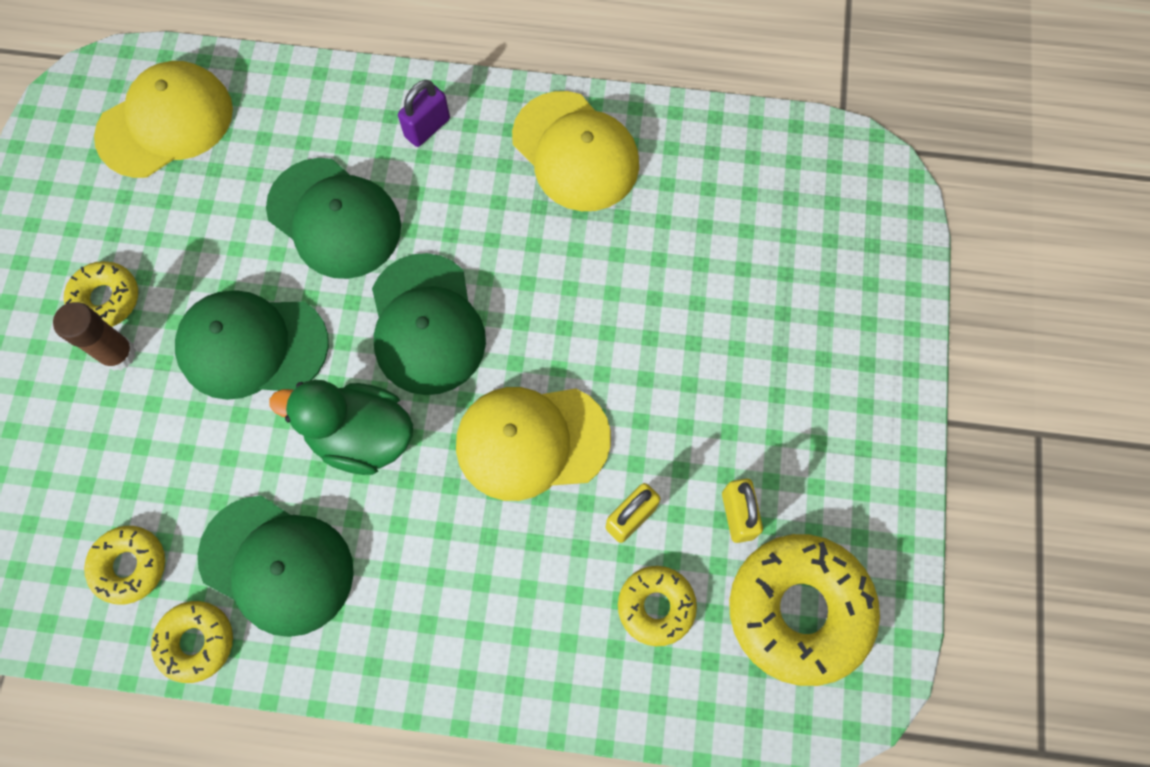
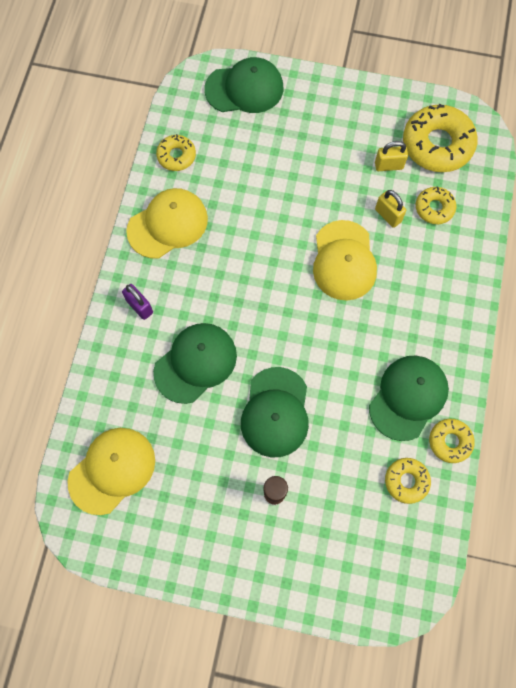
camera: 85 degrees left, 0 degrees up
(106, 299) = (236, 504): yellow donut -> yellow donut (176, 156)
(165, 123) = (112, 470): yellow cap -> yellow cap turned 75 degrees clockwise
(361, 436) = (335, 350): green duck -> none
(426, 324) = (270, 312): green cap -> green cap (244, 89)

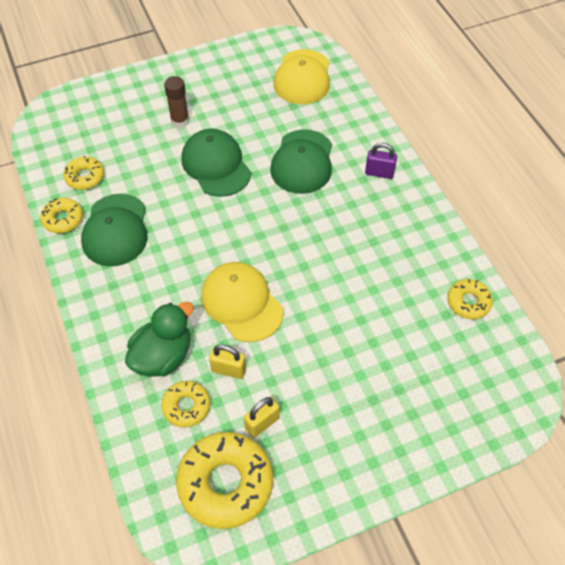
camera: 145 degrees right, 15 degrees down
(168, 224) = (417, 241): yellow cap -> none
(244, 89) = (473, 413): green cap -> none
(430, 255) = (163, 356): none -> green duck

